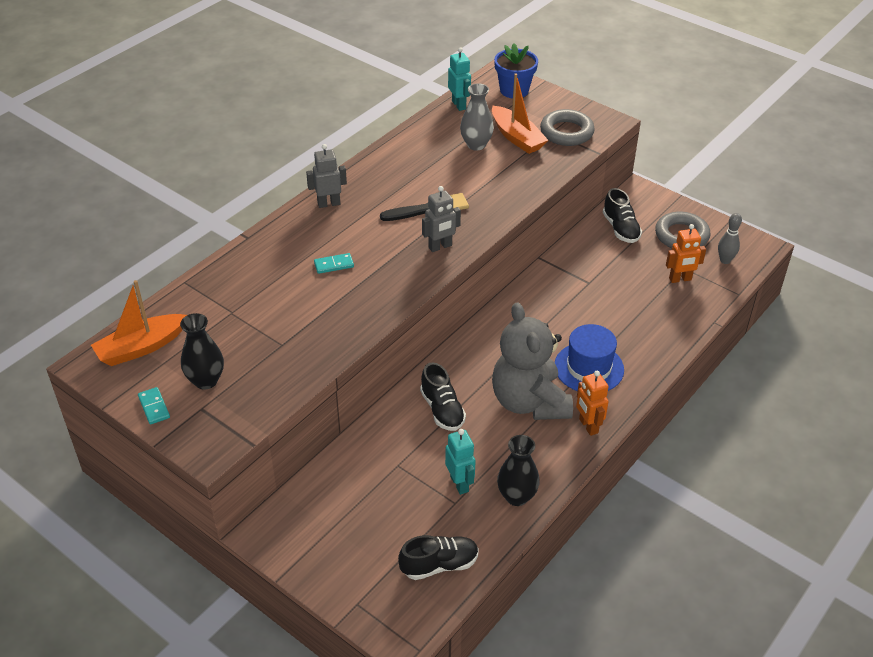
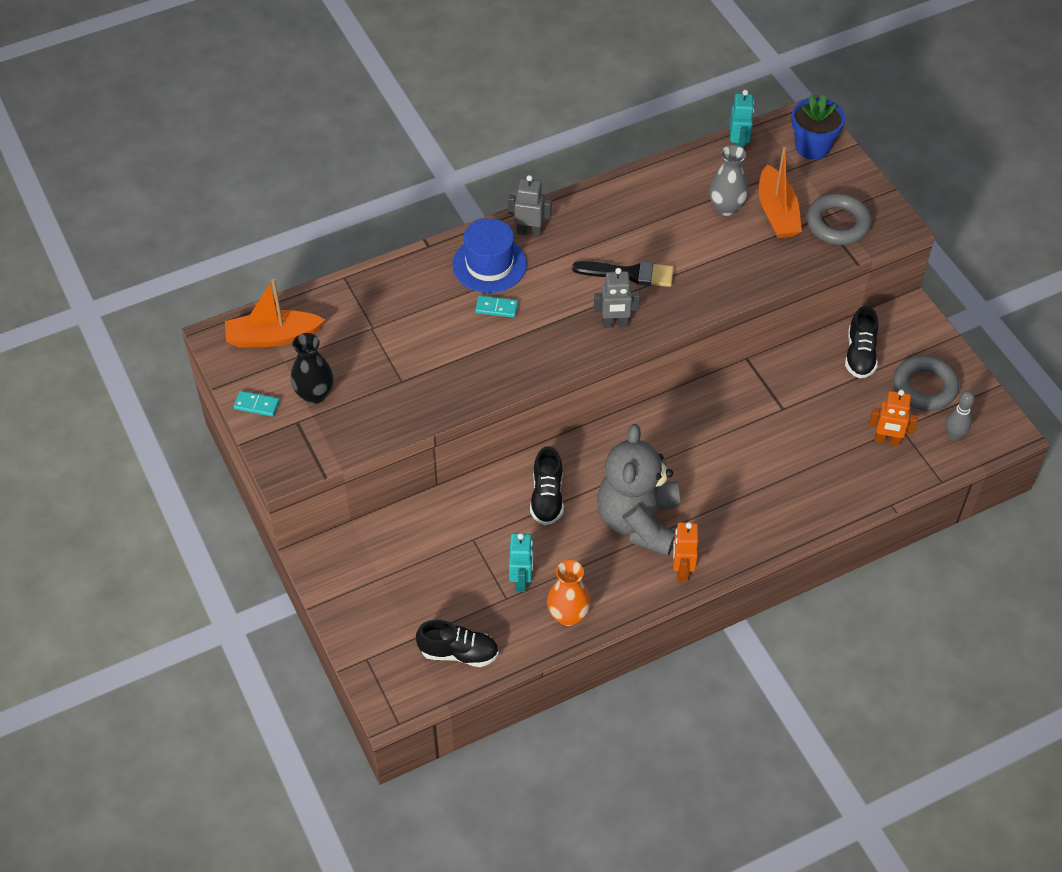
camera: 25 degrees right, 10 degrees up
(154, 407) = (257, 405): turquoise domino -> turquoise domino turned 75 degrees counterclockwise
(516, 496) = (568, 615): black vase -> orange vase
(589, 368) = (722, 507): blue hat -> blue hat (489, 264)

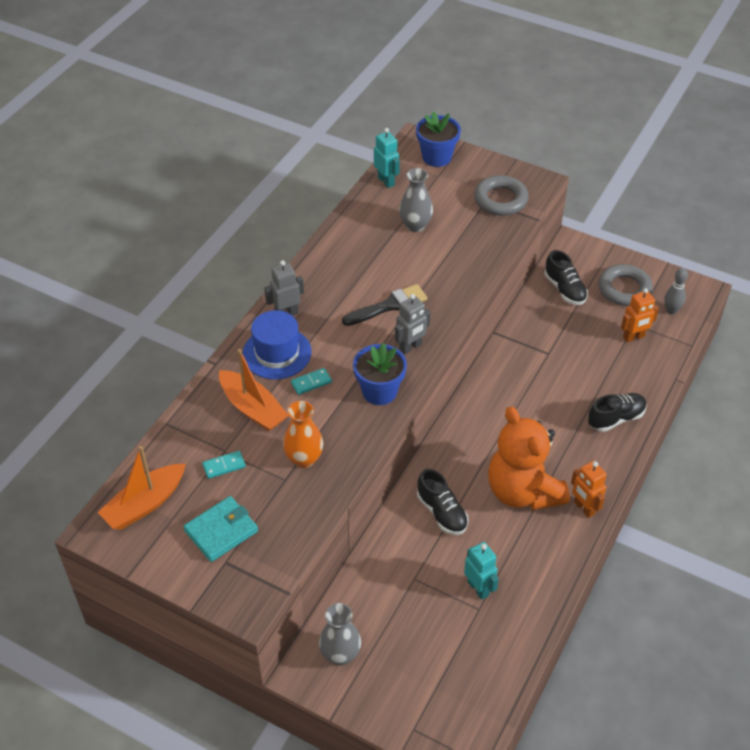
camera: 35 degrees left, 5 degrees down
(257, 405) = (178, 568): turquoise domino -> turquoise domino (224, 466)
(314, 394) = (221, 531): black vase -> turquoise wallet
(358, 563) = (340, 654): none -> grey vase
(459, 652) = (480, 676): black shoe -> black shoe (616, 418)
(550, 349) = (379, 391): none -> blue flower pot
(568, 615) = (535, 593): orange vase -> orange vase (304, 459)
(638, 522) = (523, 491): grey teddy bear -> orange teddy bear
(777, 213) = (453, 212): orange boat -> orange boat (253, 408)

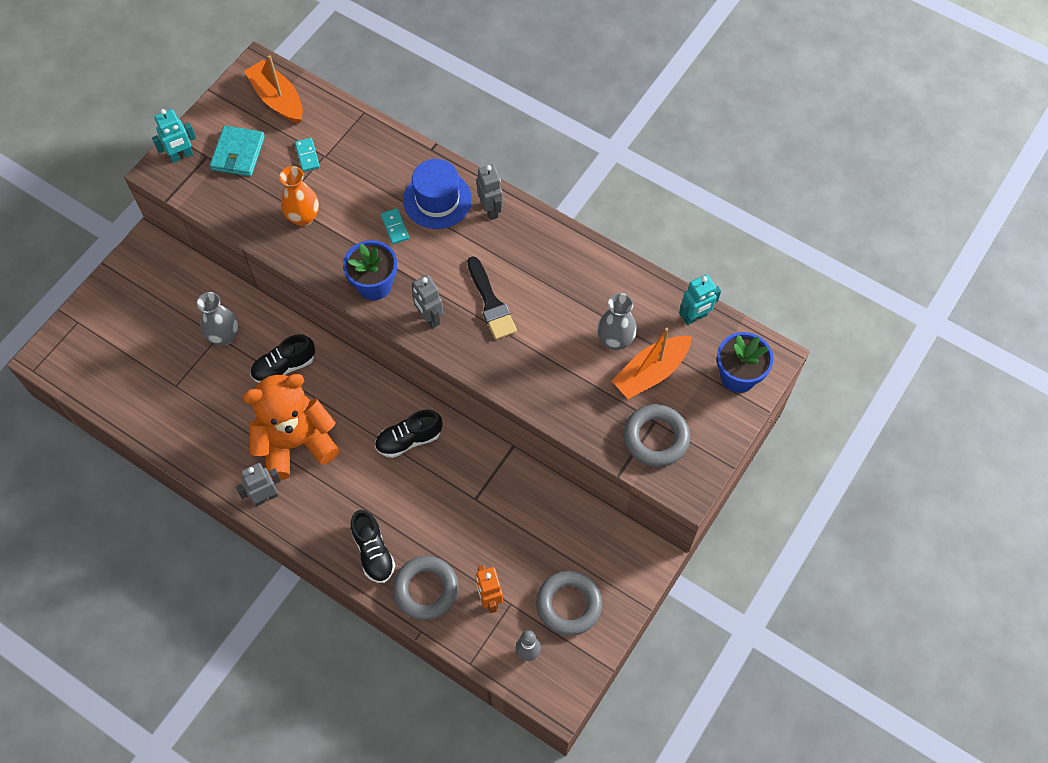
camera: 95 degrees right, 15 degrees up
(221, 531) = (238, 153): turquoise wallet -> turquoise wallet turned 45 degrees clockwise
(253, 408) = (370, 178): orange boat -> orange boat (650, 372)
(340, 654) = (157, 273): grey vase -> grey vase (224, 336)
(478, 588) = (196, 388): turquoise robot -> turquoise robot (181, 156)
(564, 289) = (573, 534): black shoe -> black shoe (409, 440)
(584, 508) = (265, 497): orange robot -> grey robot
(639, 379) = (426, 590): none -> grey ring

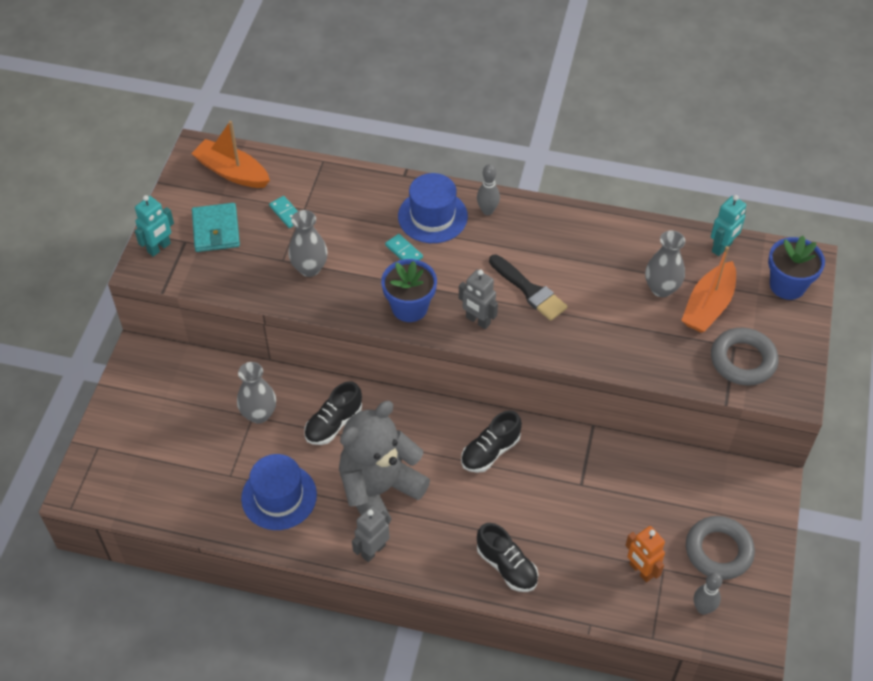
camera: 20 degrees left, 10 degrees down
(208, 419) = (279, 496): none -> blue hat
(296, 443) = (379, 490): orange teddy bear -> grey teddy bear
(303, 217) = (309, 268): orange vase -> grey vase
(426, 590) = (575, 584): grey ring -> none
(490, 210) = (487, 211): grey robot -> grey bowling pin

